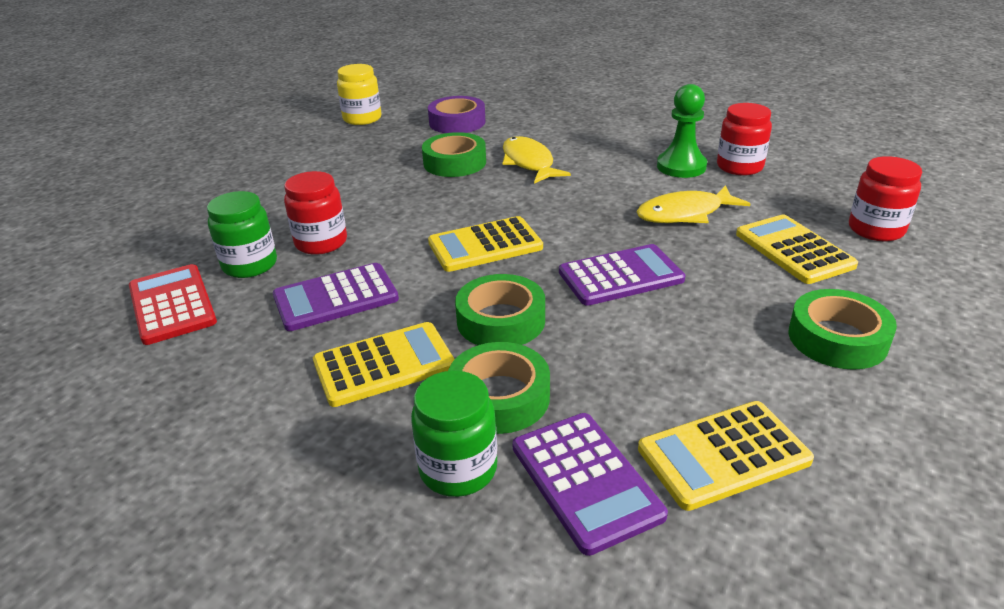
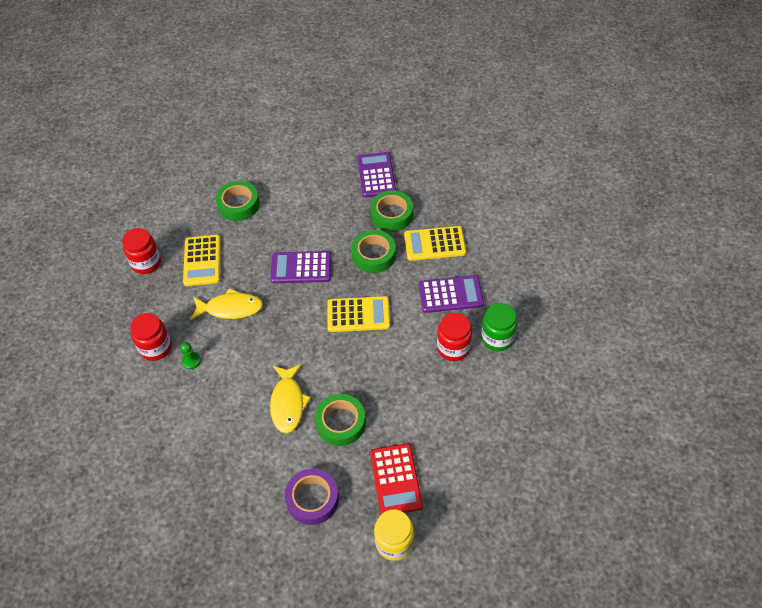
camera: 160 degrees left, 20 degrees up
(172, 305) = (538, 315): red calculator -> red calculator (396, 479)
(458, 469) = (418, 190): green jar -> none
(681, 166) = (191, 361): green pawn -> green pawn, size x0.52
(723, 455) = (324, 171): yellow calculator -> none

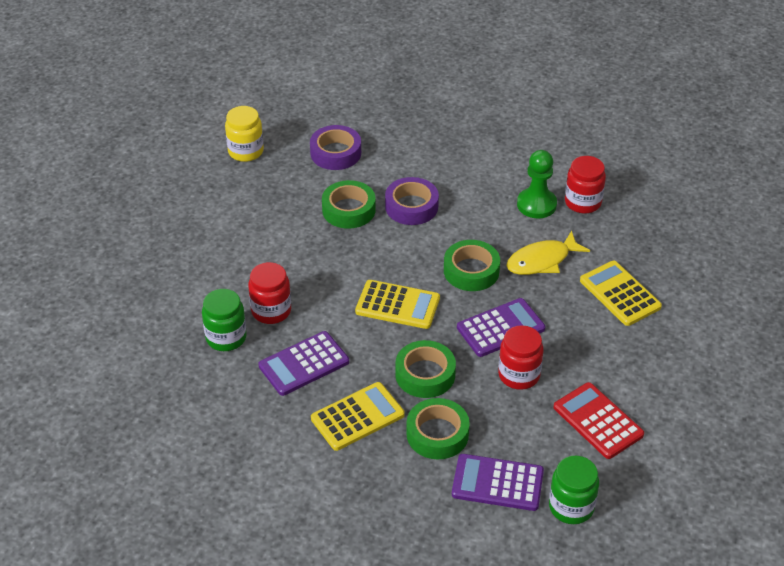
camera: 150 degrees right, 10 degrees down
(146, 263) = (678, 269): red jar -> red jar (519, 375)
(191, 361) = (536, 205): green pawn -> green pawn, size x1.92
(238, 204) = (642, 371): green tape -> green tape (471, 271)
(288, 403) = (411, 206): yellow fish -> purple tape
(345, 149) = (571, 507): none -> green jar
(358, 314) = (397, 305): yellow calculator -> yellow calculator turned 135 degrees counterclockwise
(376, 175) = (497, 483): purple calculator -> purple calculator turned 135 degrees clockwise
(396, 479) = (269, 189): red calculator -> red calculator (598, 421)

